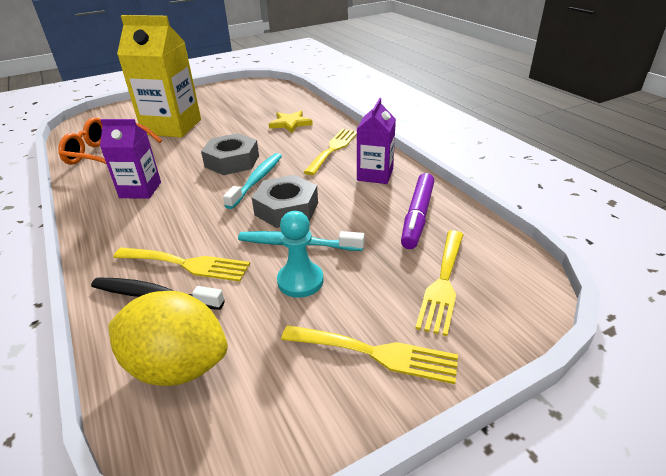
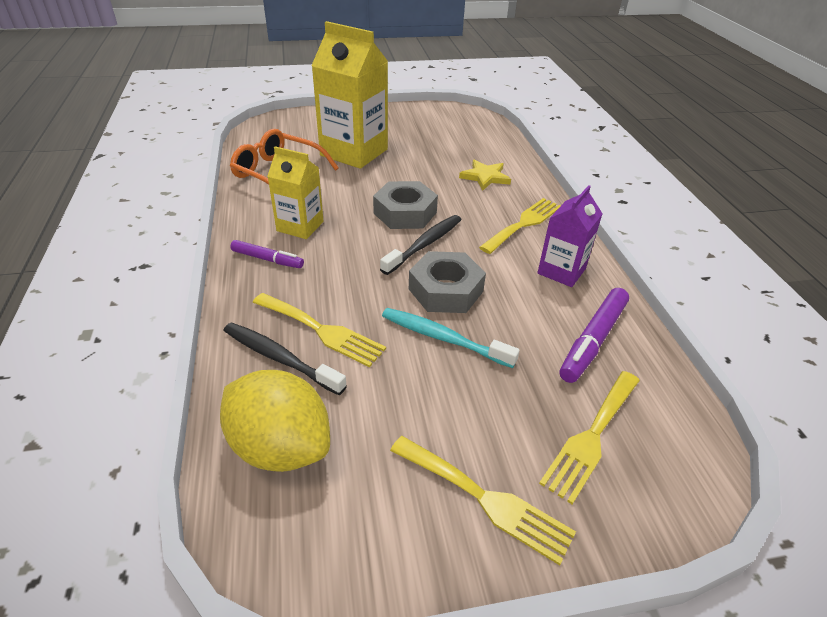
camera: 15 degrees right, 5 degrees up
(117, 221) = (267, 259): none -> purple marker
(140, 190) = (300, 226): purple carton -> yellow carton
(257, 180) = (424, 244): turquoise toothbrush -> black toothbrush
(300, 281) = (432, 386): turquoise pawn -> none

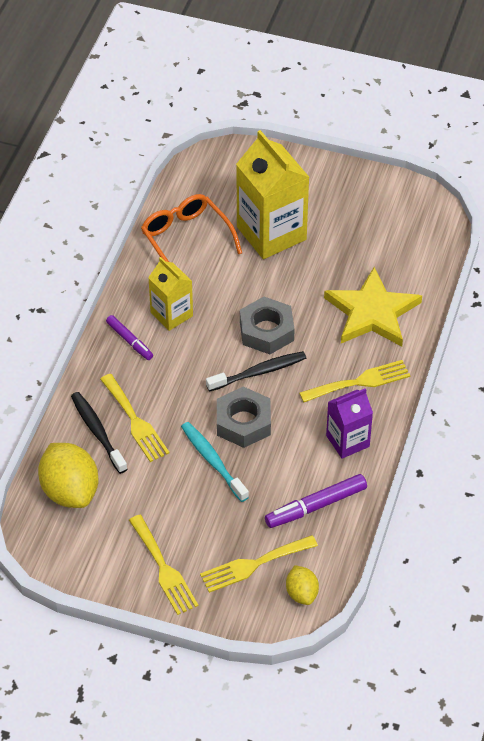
camera: 30 degrees right, 10 degrees up
(485, 177) = (372, 312): yellow star -> yellow star, size x1.86
(679, 447) = (301, 593): none -> yellow lemon

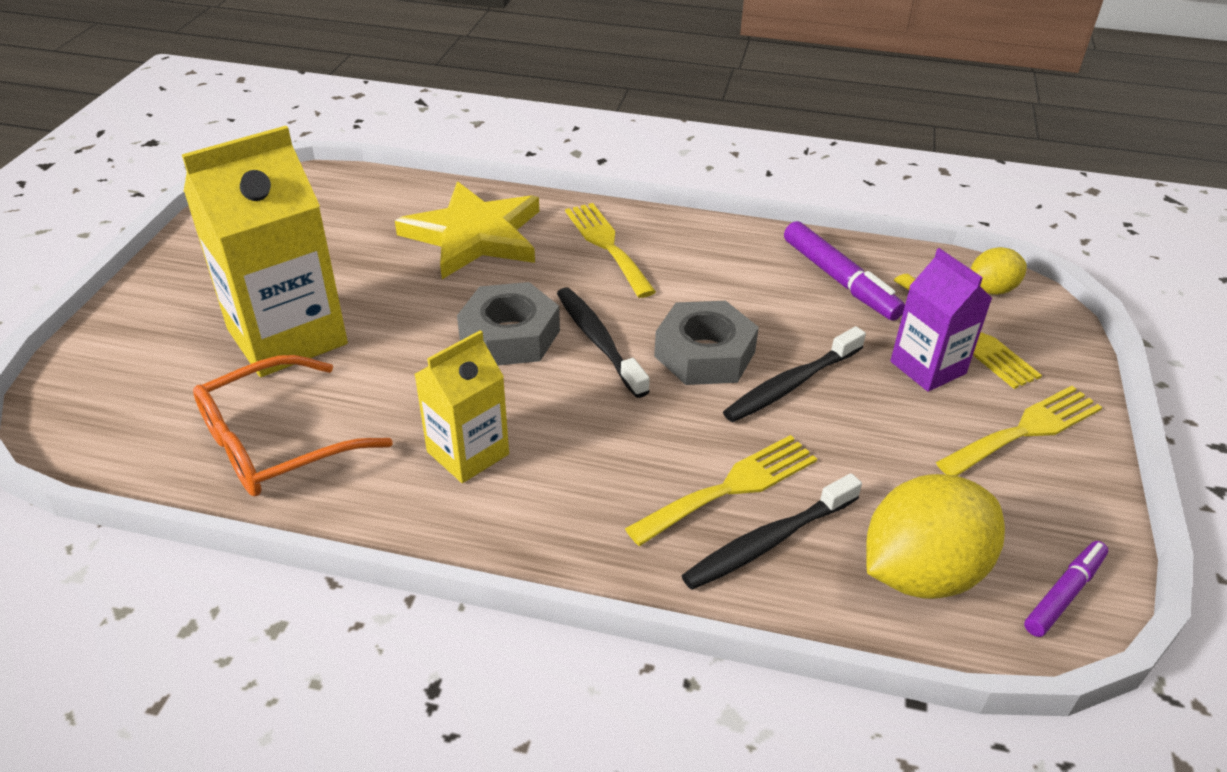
camera: 95 degrees left, 10 degrees down
(129, 341) = (535, 510): purple marker -> purple marker (1064, 594)
(213, 461) = (791, 384): turquoise toothbrush -> black toothbrush
(347, 441) = (716, 254): purple carton -> purple carton (928, 367)

